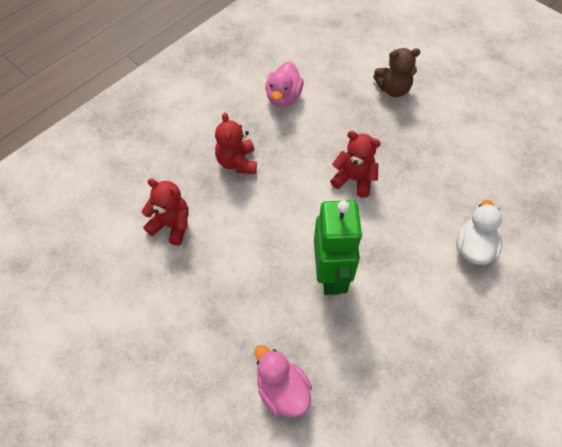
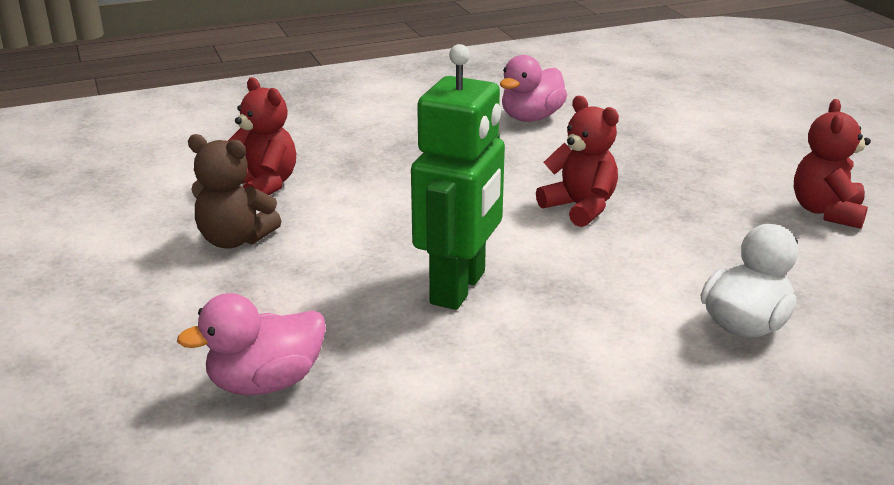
camera: 25 degrees right, 30 degrees down
(237, 162) = (410, 155): red teddy bear -> red teddy bear (826, 212)
(282, 390) = (266, 383): pink duck -> pink duck turned 105 degrees counterclockwise
(393, 89) = (715, 143): brown teddy bear -> brown teddy bear (235, 240)

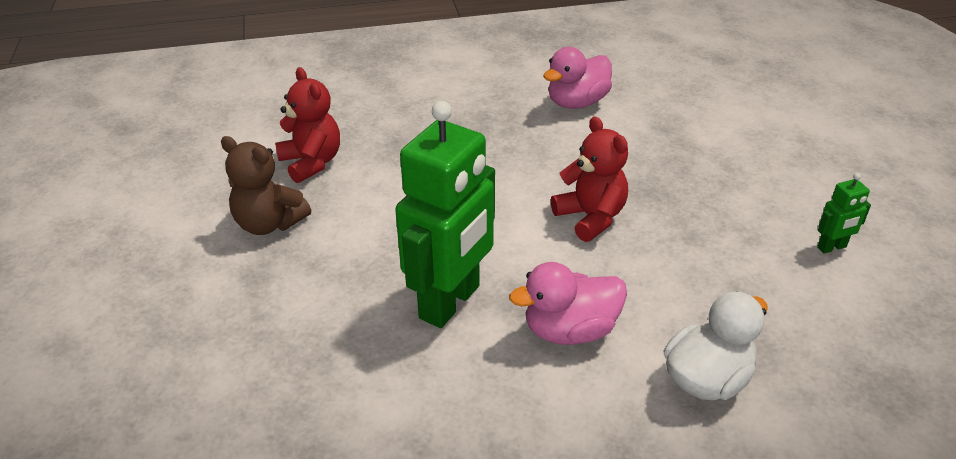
camera: 10 degrees right, 10 degrees up
(266, 383) = (250, 391): pink duck -> pink duck (570, 330)
(826, 212) = (832, 247): red teddy bear -> green robot

